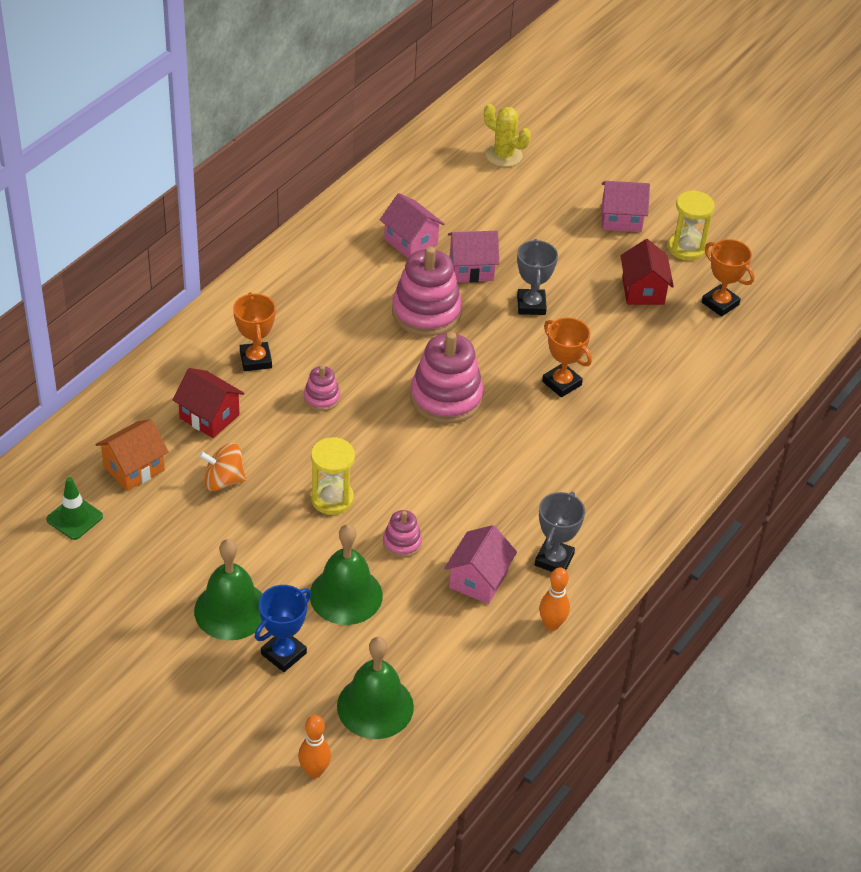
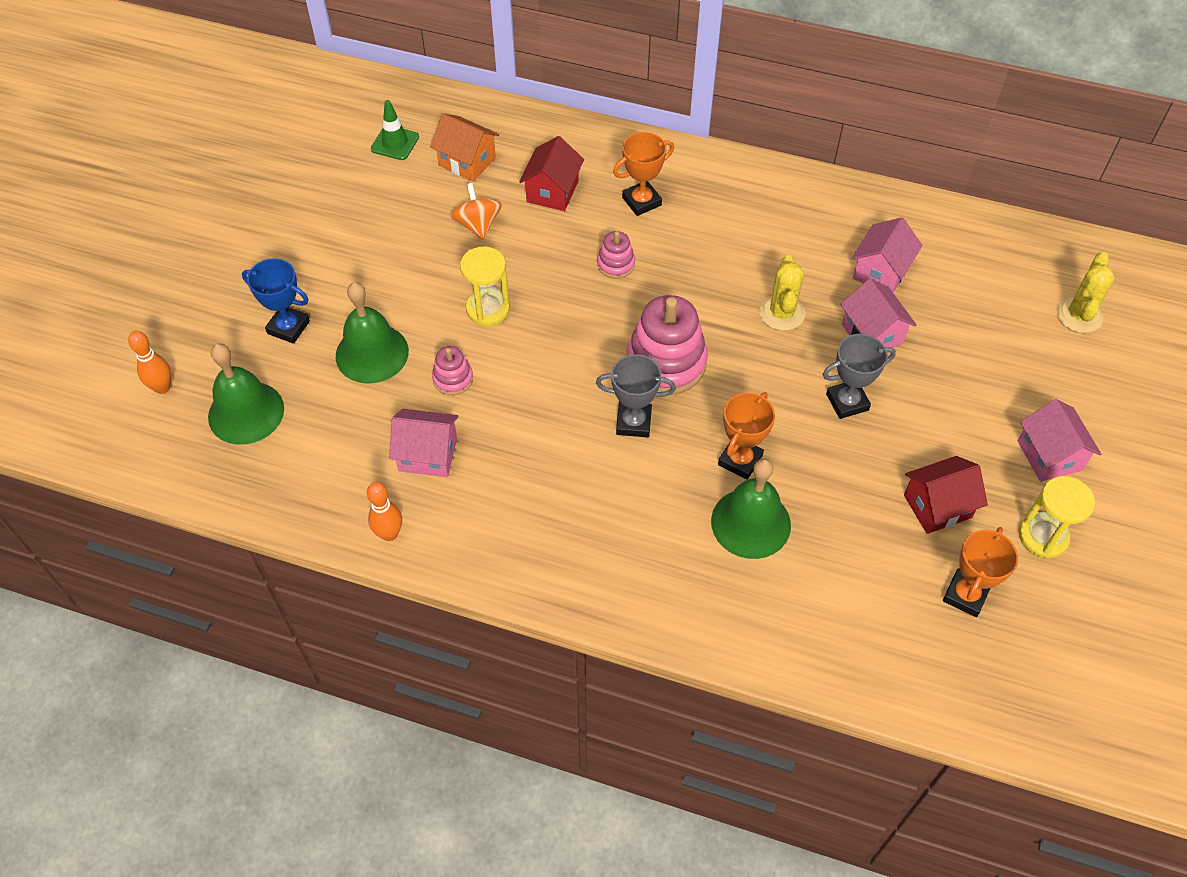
camera: 75 degrees right, 10 degrees up
(231, 610) = (327, 276): green bell -> green bell (750, 523)
(426, 312) = (782, 313): pink stacking toy -> yellow cactus
(554, 560) = (478, 515): grey trophy -> grey trophy (633, 422)

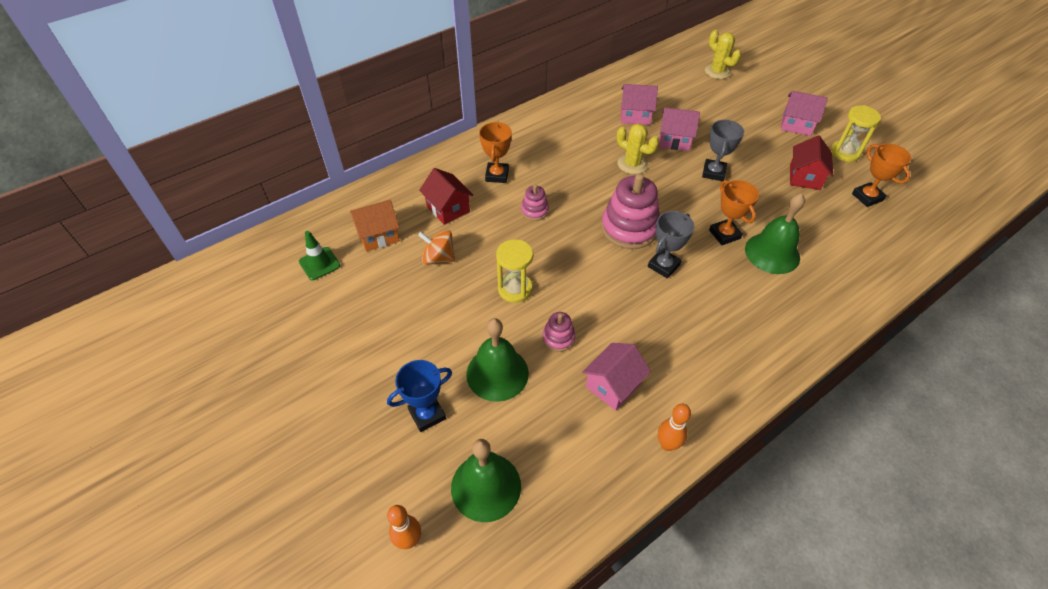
camera: 55 degrees left, 5 degrees down
(881, 272) = (635, 115): pink house -> pink house turned 60 degrees counterclockwise

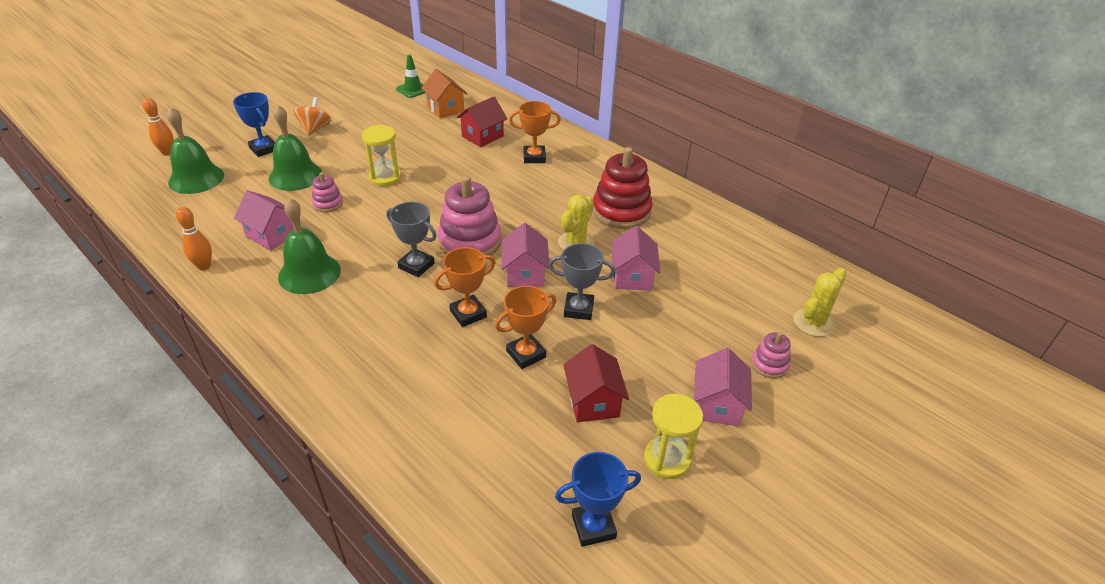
camera: 80 degrees right, 10 degrees down
(438, 258) = (421, 138): orange spinning top -> orange spinning top (315, 129)
(534, 211) = (487, 182): pink stacking toy -> pink stacking toy (769, 364)
(590, 133) = (621, 211): none -> red stacking toy
(635, 115) = (670, 244): pink house -> pink house (525, 273)
(772, 253) = (440, 354): green bell -> green bell (309, 273)
(804, 177) = (593, 401): red house -> red house turned 75 degrees clockwise
(867, 197) = (565, 473): orange trophy -> orange trophy (526, 354)
(902, 190) = (593, 526): none -> blue trophy

